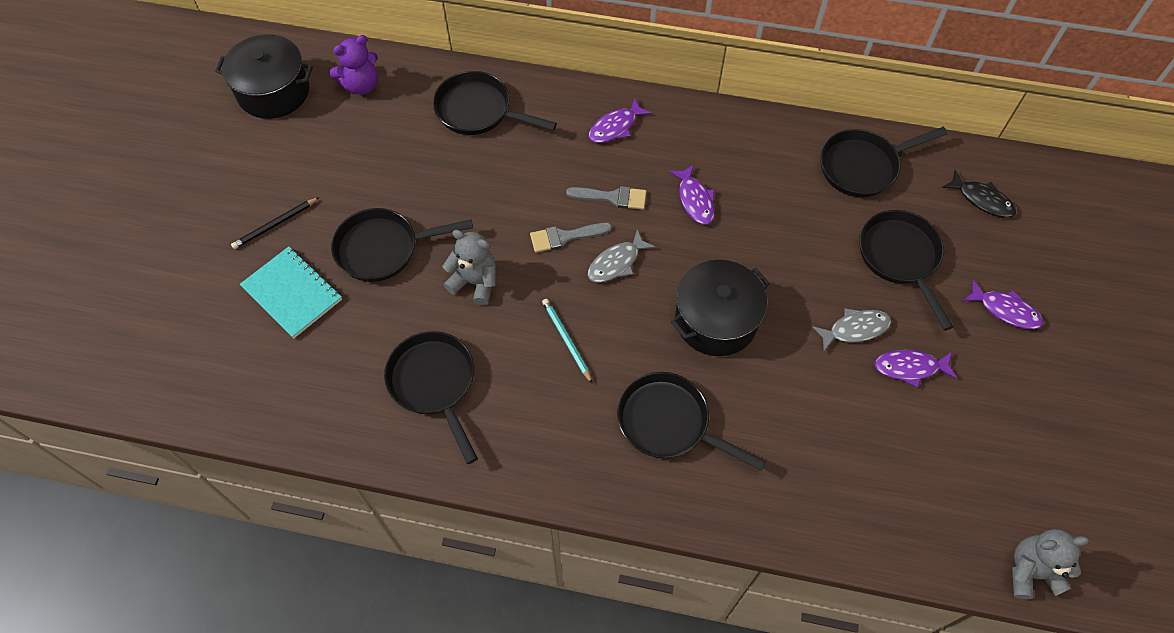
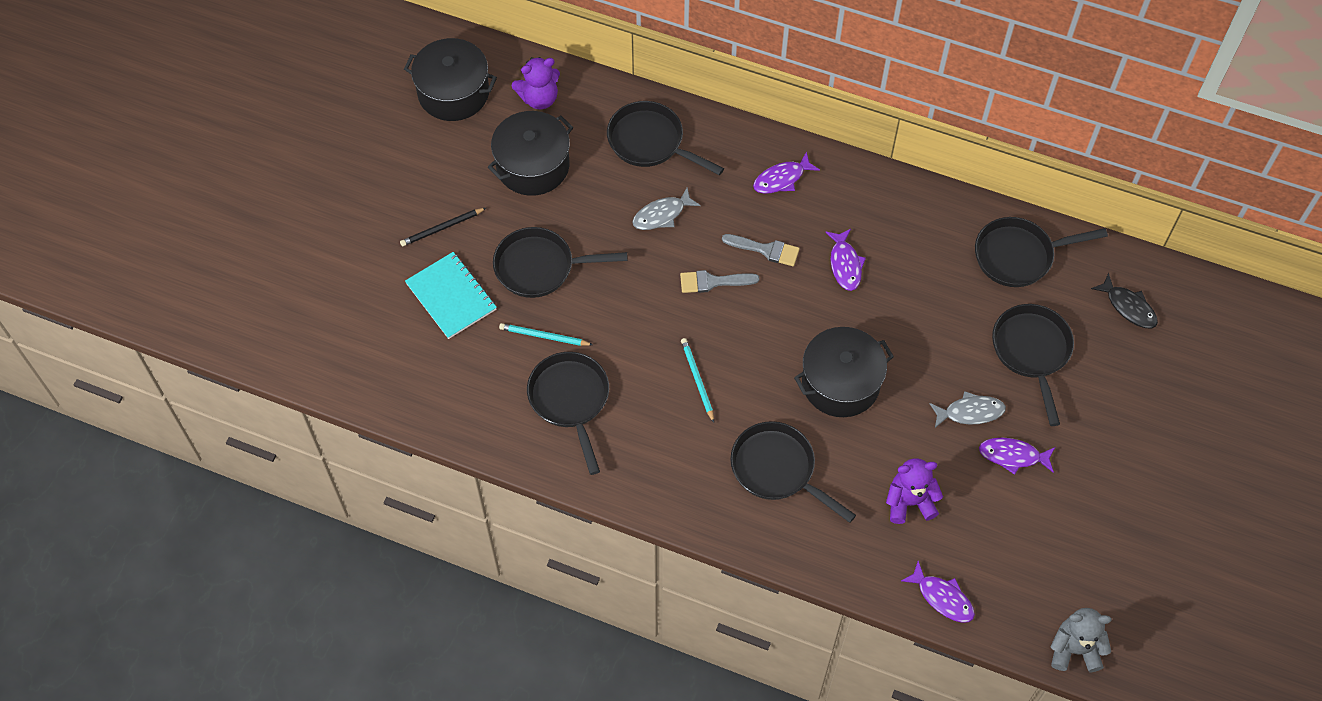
camera: 10 degrees right, 0 degrees up
(362, 150) = (532, 166): none -> black pot
(397, 320) = (544, 336): none -> turquoise pencil
(475, 282) = (621, 312): grey teddy bear -> none
(616, 263) = (757, 314): grey fish -> grey fish (662, 215)
(815, 435) = (909, 502): none -> purple teddy bear
(1005, 310) = (1119, 417): purple fish -> purple fish (942, 597)

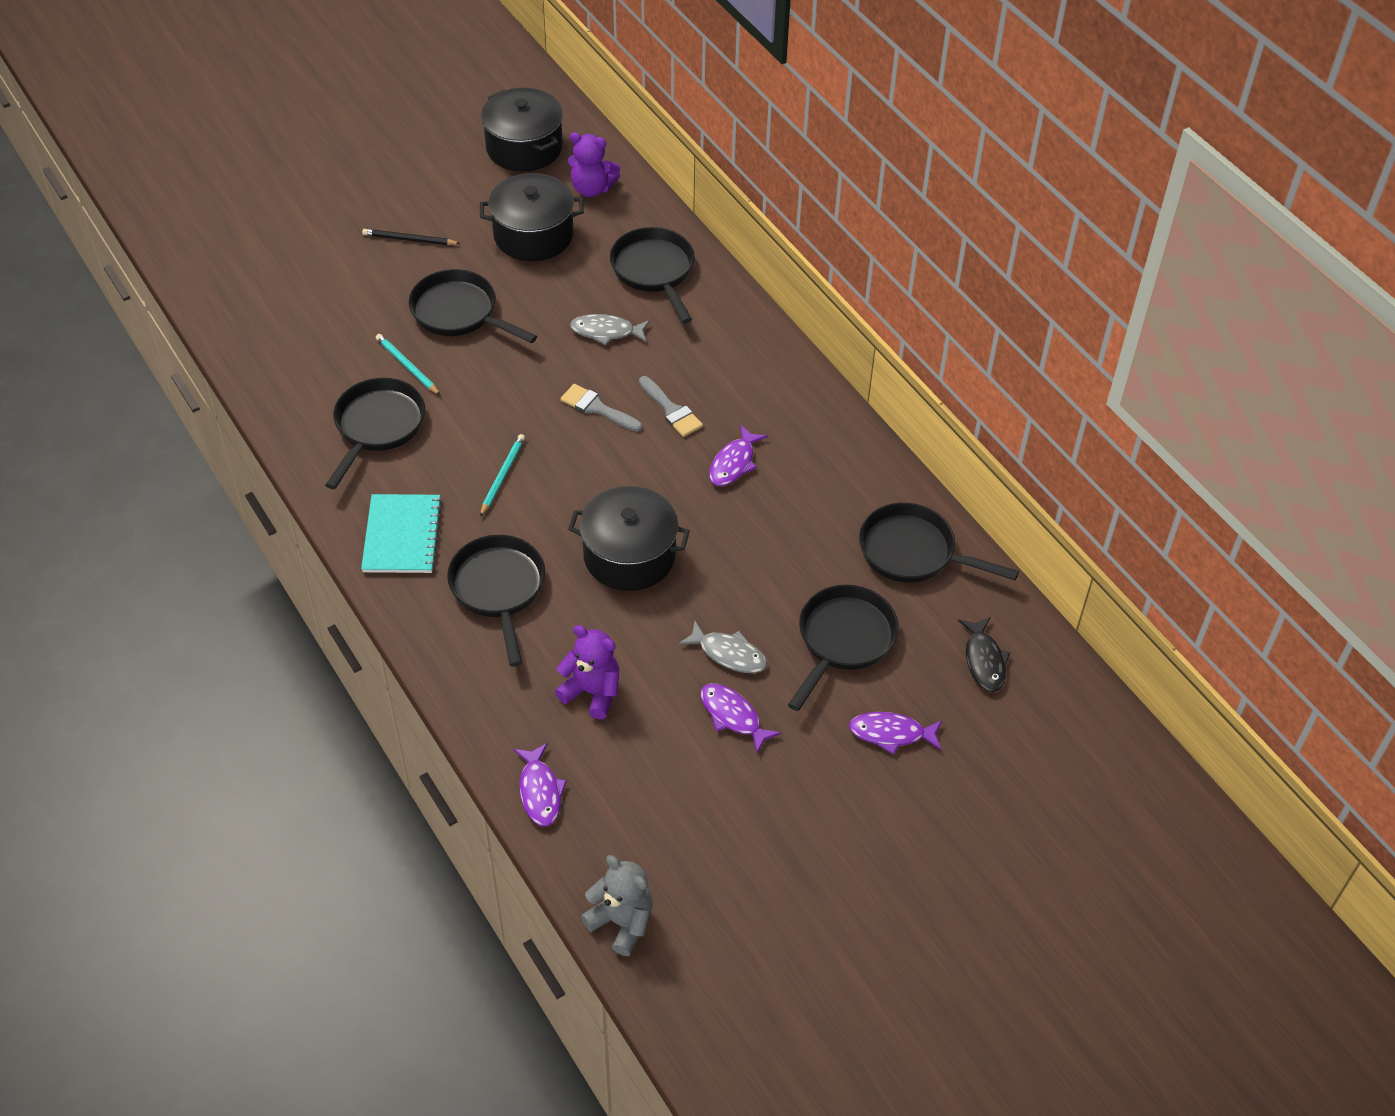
camera: 35 degrees right, 10 degrees down
(451, 297) = (363, 293): turquoise notebook -> turquoise notebook (402, 535)
(782, 179) = (745, 363): purple fish -> purple fish (891, 733)

